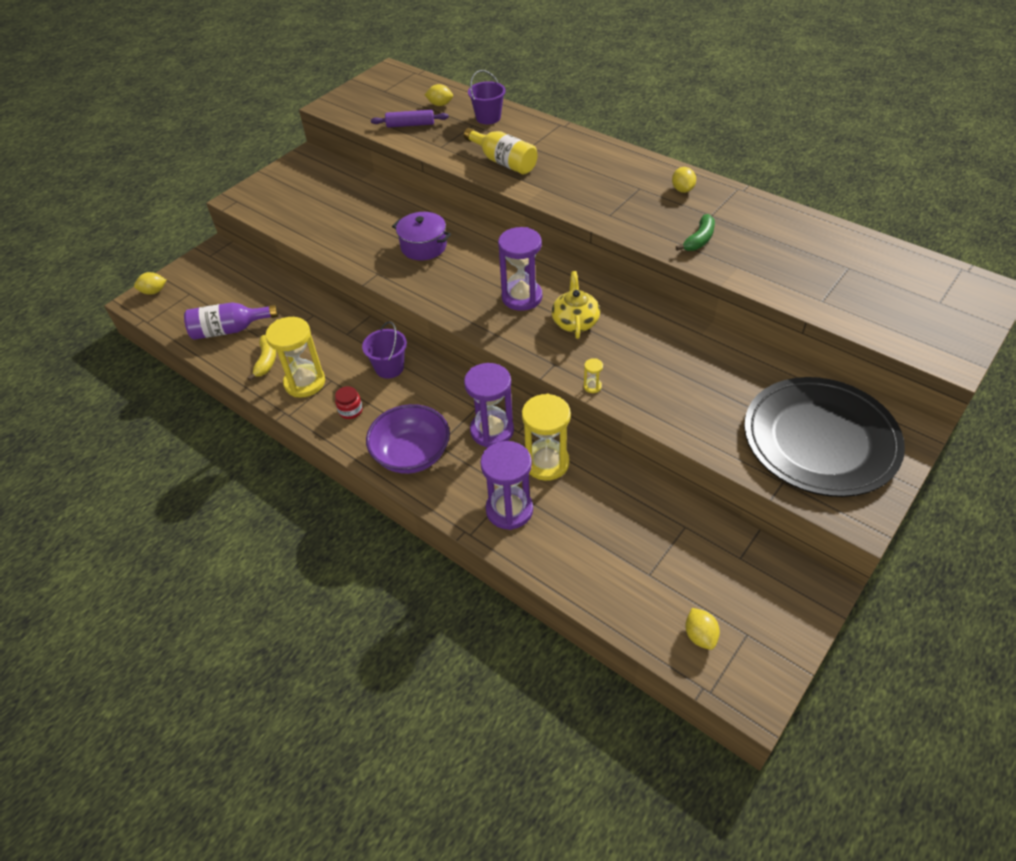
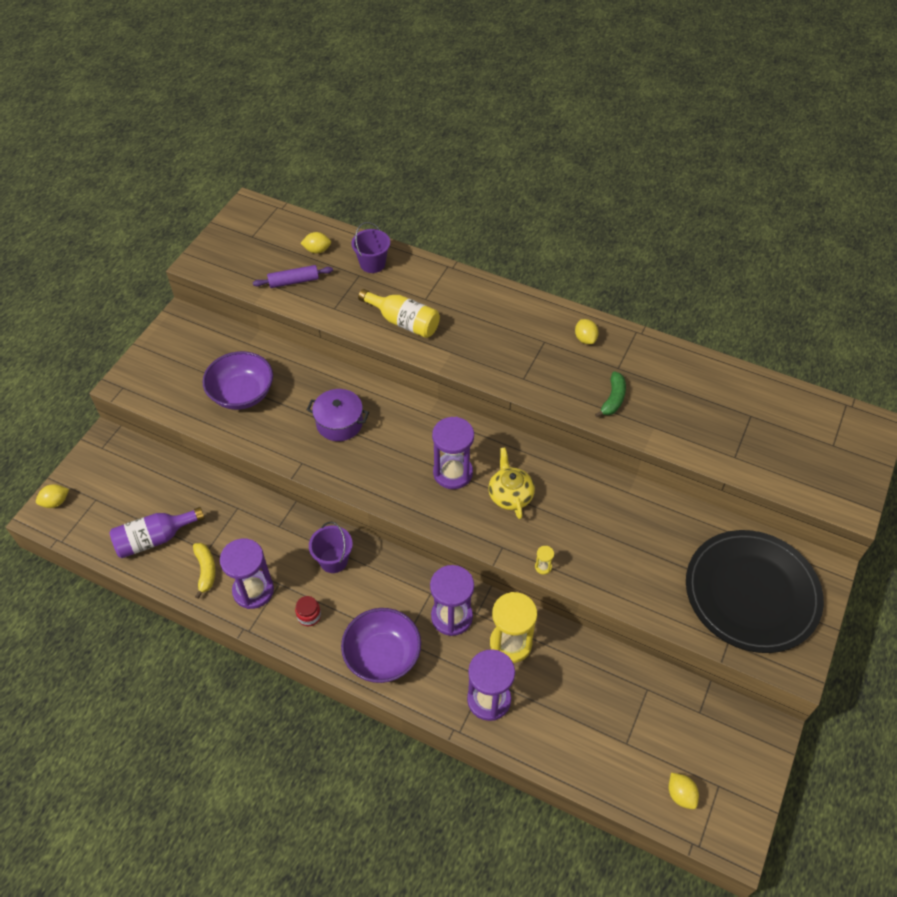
camera: 15 degrees left, 5 degrees up
(305, 382) = (253, 590): yellow hourglass -> purple hourglass
(341, 216) = (242, 394): none -> purple bowl

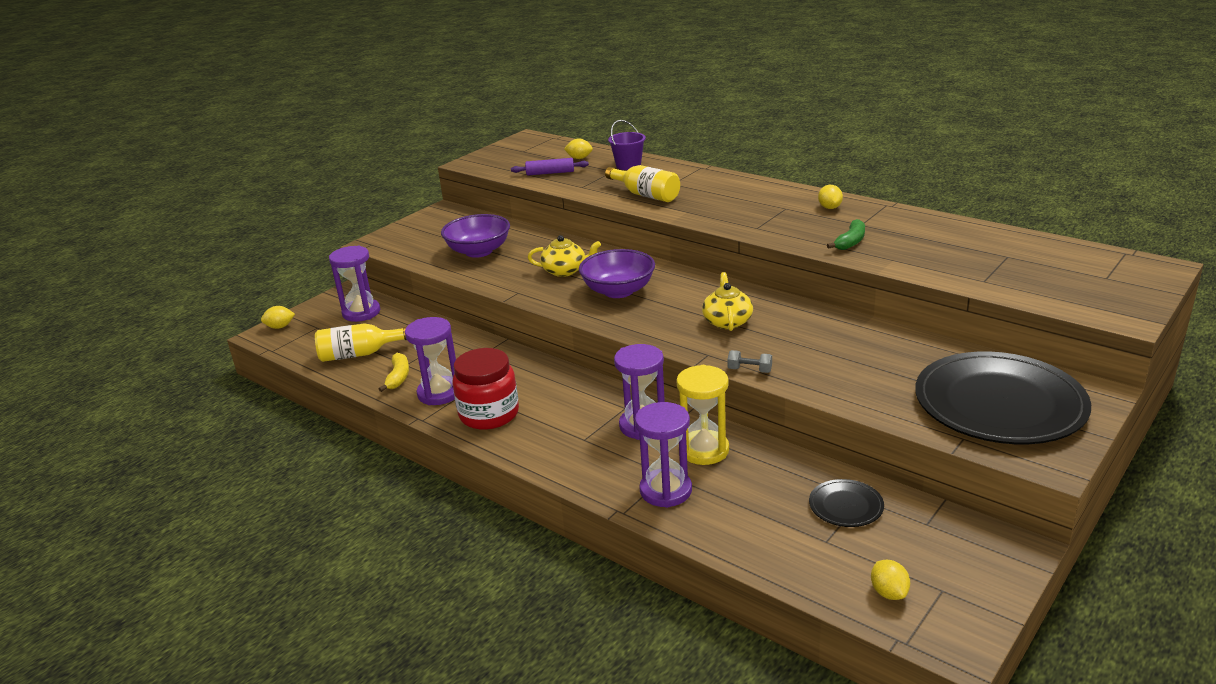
camera: 15 degrees right, 25 degrees down
(154, 539) = (359, 354): purple bottle -> yellow bottle
(309, 616) = (489, 414): red jar -> red jar, size x2.31
(333, 560) = (530, 378): purple bucket -> none
(339, 423) = (565, 271): purple pot -> yellow teapot
(382, 656) = (556, 448): purple bowl -> purple bowl (618, 291)
(453, 473) = (670, 305): purple hourglass -> purple hourglass (361, 313)
(543, 567) = (749, 370): yellow hourglass -> grey dumbbell
(636, 699) = (846, 506): none -> black plate

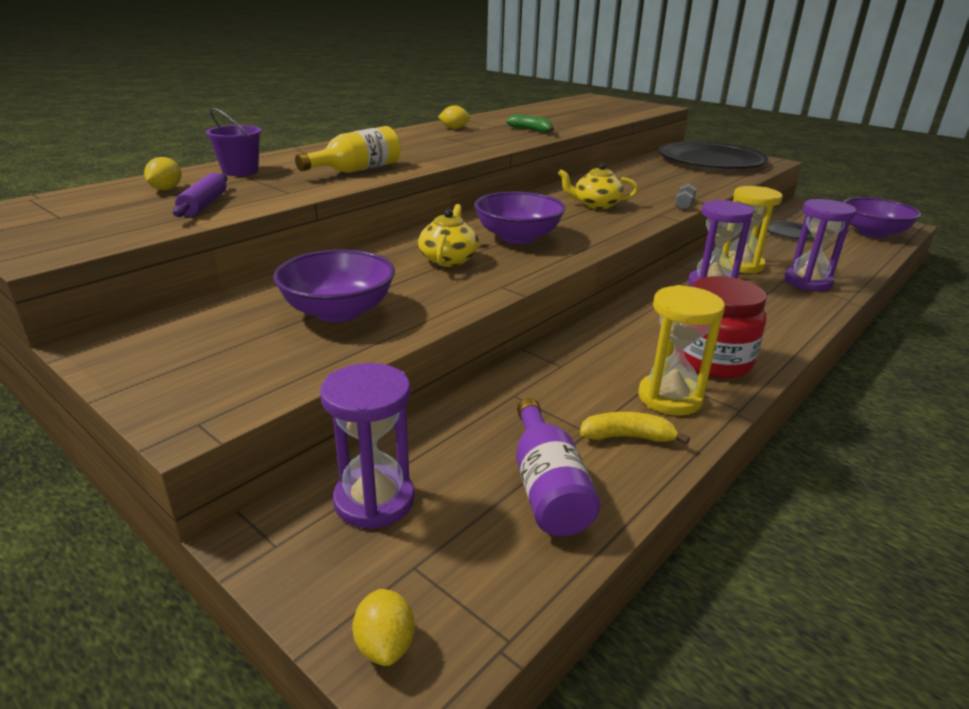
camera: 90 degrees left, 0 degrees up
(359, 354) = (547, 488): yellow bottle -> purple bottle
(439, 393) = (669, 398): purple hourglass -> yellow hourglass
(889, 592) = (872, 233): yellow lemon -> purple bowl

